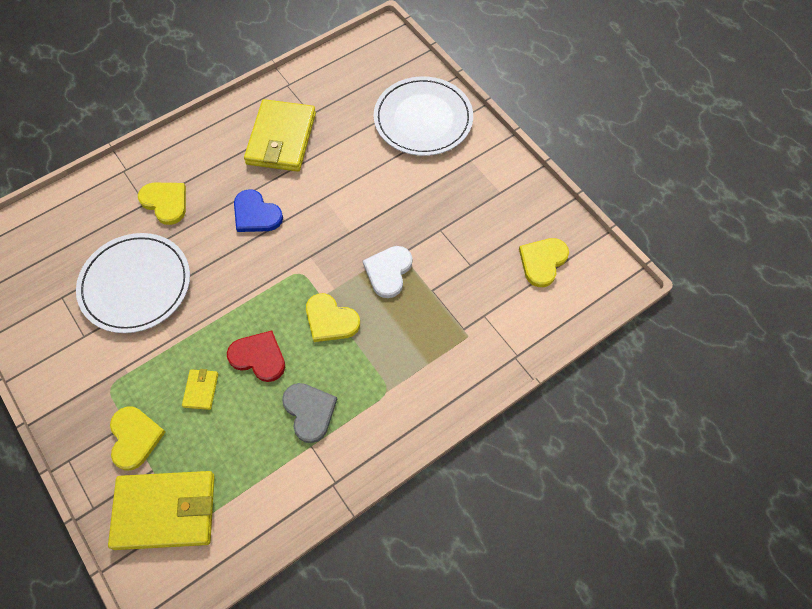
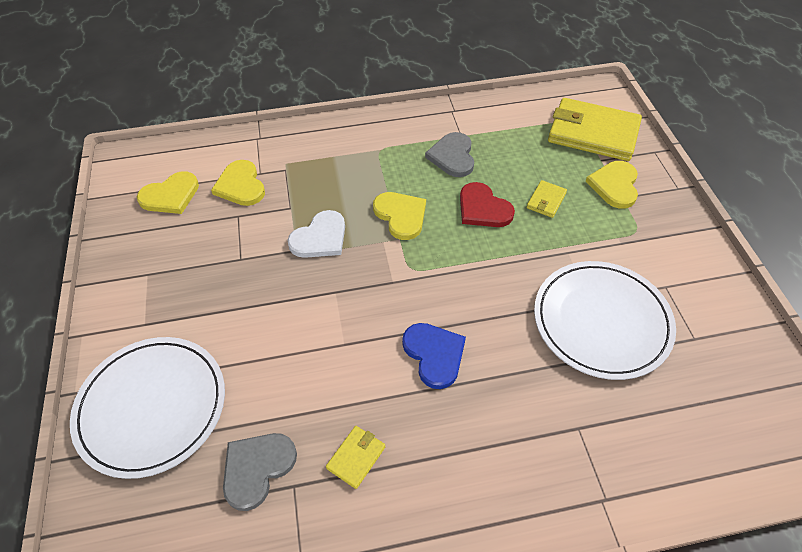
camera: 155 degrees left, 10 degrees down
(165, 202) = (549, 418): yellow heart -> yellow heart (240, 185)
(281, 139) = (356, 457): yellow wallet -> yellow wallet, size x0.44
(337, 114) = (257, 468): none -> grey heart

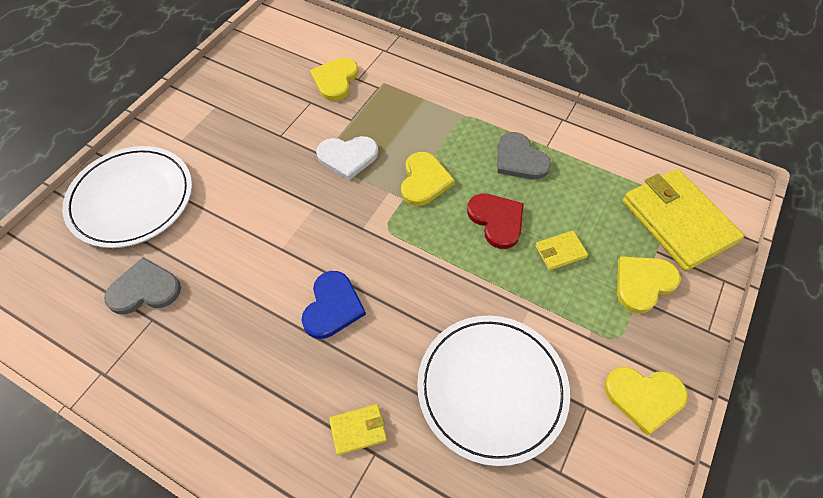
camera: 40 degrees right, 5 degrees up
(170, 195) = (284, 58): yellow heart -> yellow heart (644, 397)
(356, 457) = (205, 334): yellow wallet -> yellow wallet (358, 430)
(452, 156) = (519, 159): grey heart -> grey heart turned 75 degrees counterclockwise
(483, 208) = (497, 220): red heart -> red heart turned 150 degrees clockwise

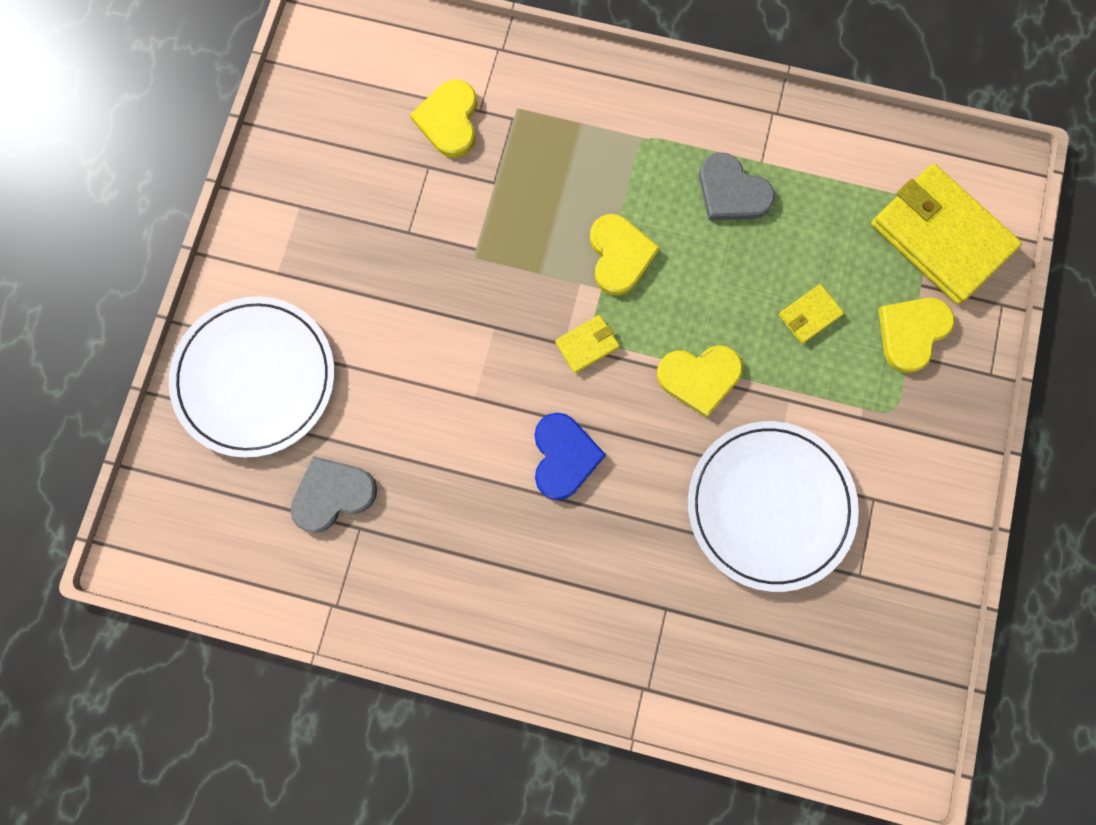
camera: 15 degrees left, 20 degrees up
(347, 157) = (510, 244): white heart -> none
(358, 430) = (640, 589): yellow wallet -> yellow wallet (587, 345)
(497, 220) = (724, 290): red heart -> none
(644, 397) = (932, 471): yellow heart -> yellow heart (699, 377)

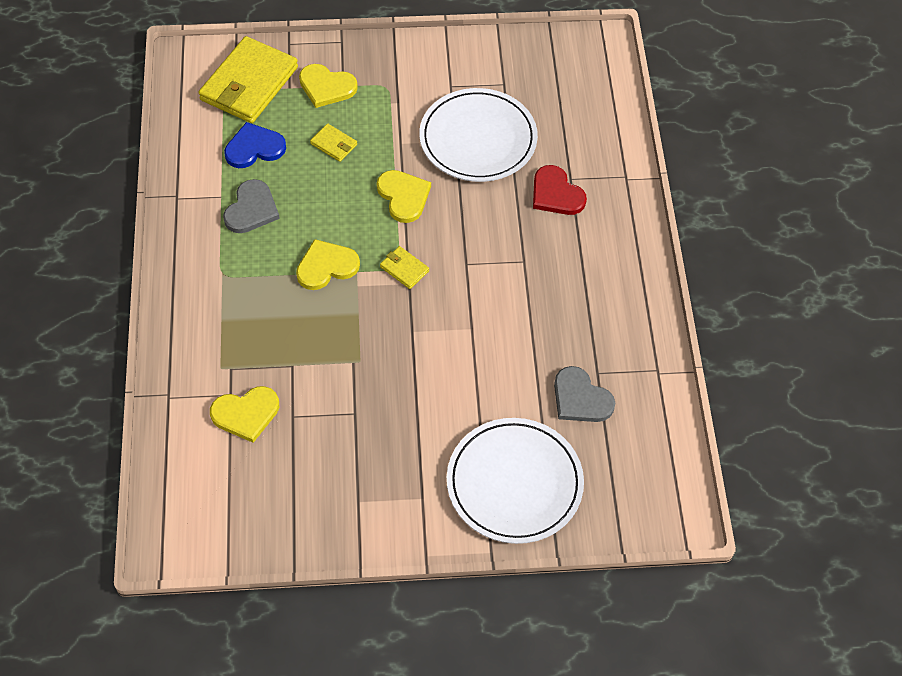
camera: 110 degrees left, 20 degrees down
(564, 456) = (492, 261): blue heart -> blue heart (254, 148)
(646, 579) = (556, 194): none -> red heart

